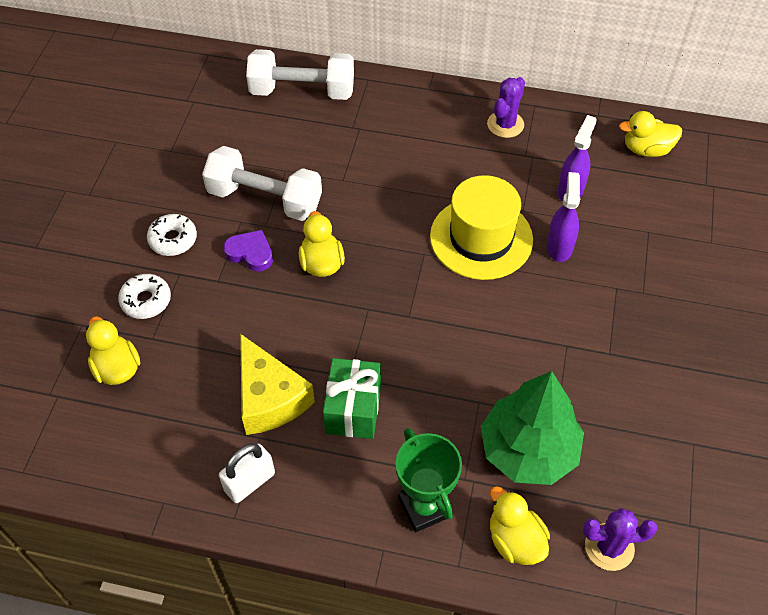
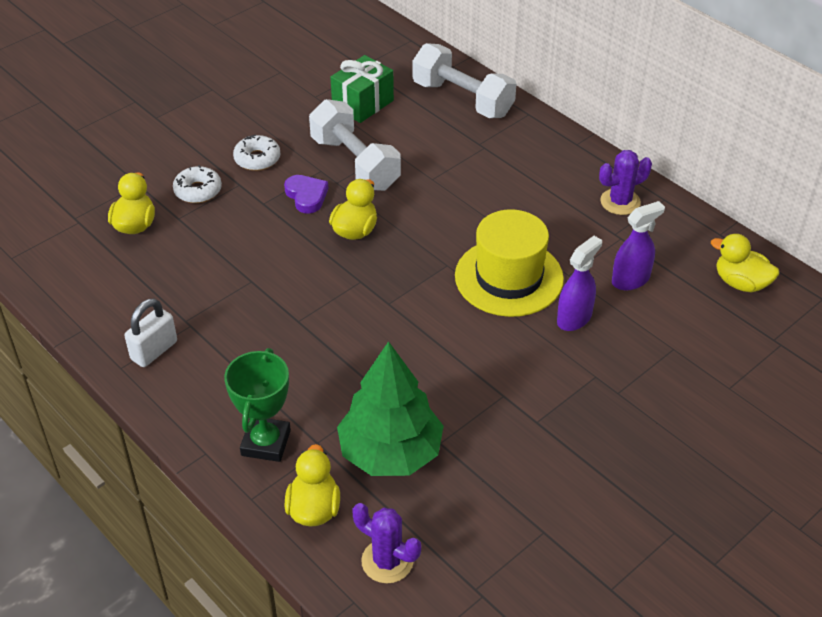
camera: 35 degrees right, 10 degrees down
(249, 482) = (154, 350): white padlock -> white padlock turned 45 degrees counterclockwise
(269, 398) = (223, 303): yellow cheese -> none
(353, 409) = (278, 345): green gift -> green gift (363, 104)

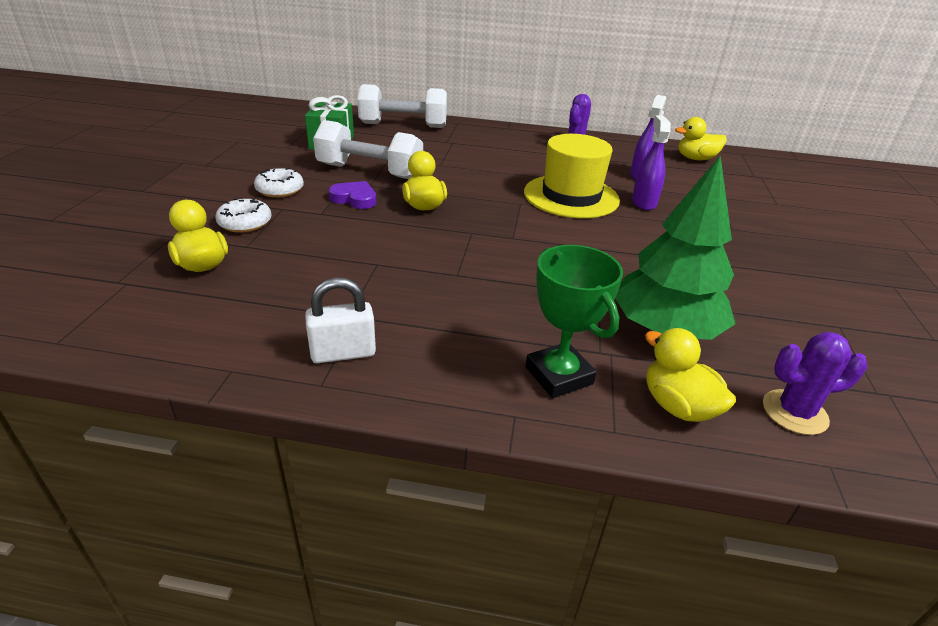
camera: 40 degrees left, 10 degrees down
(154, 350) = (343, 353): white padlock -> white padlock turned 75 degrees clockwise

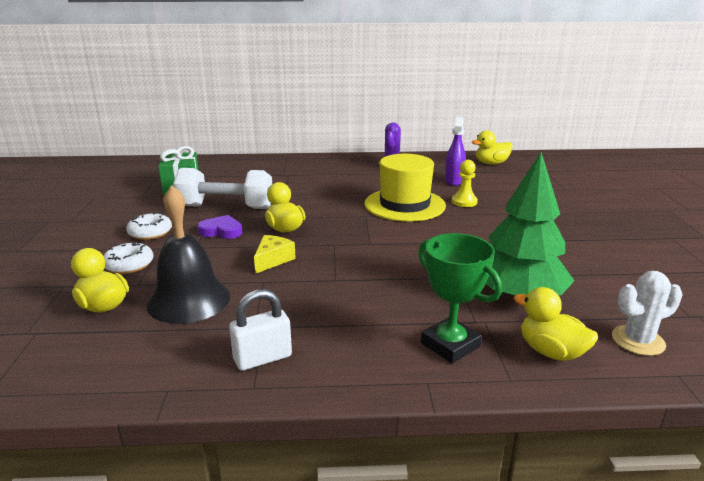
camera: 10 degrees left, 10 degrees down
(291, 273) = (189, 300): none -> black bell
(397, 240) = (273, 260): none -> yellow cheese
(403, 125) = (240, 166): white dumbbell -> none
(643, 202) = (464, 202): purple spray bottle -> yellow pawn
(794, 412) = (638, 341): purple cactus -> white cactus

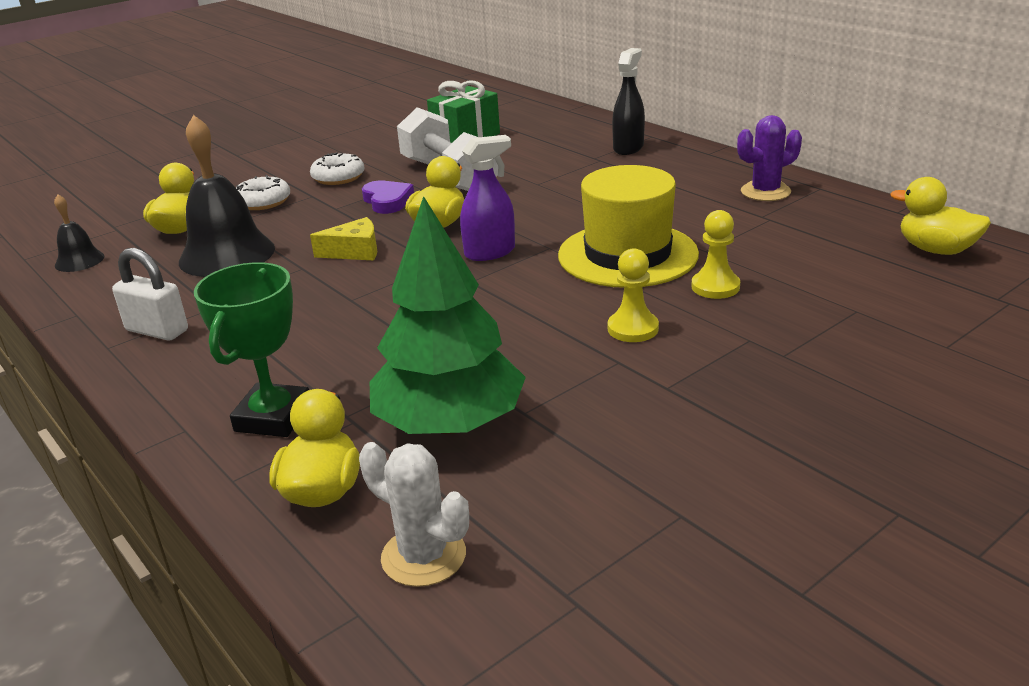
camera: 55 degrees right, 5 degrees up
(61, 365) = (79, 261): none -> black bell
(289, 166) = (628, 148): none -> black spray bottle
(454, 181) = (787, 252): purple spray bottle -> purple spray bottle (490, 252)
(479, 228) = (633, 329): none -> yellow pawn

